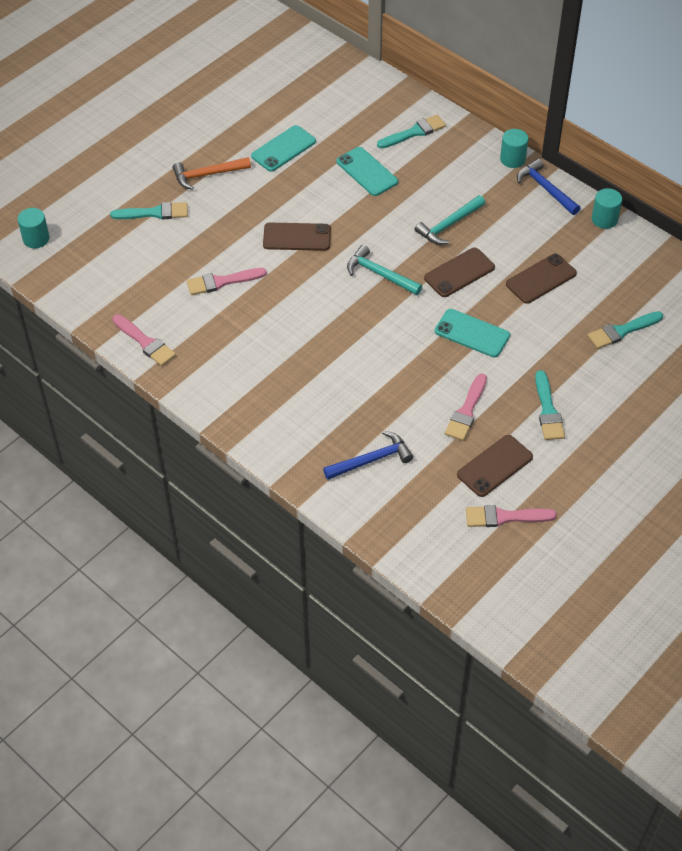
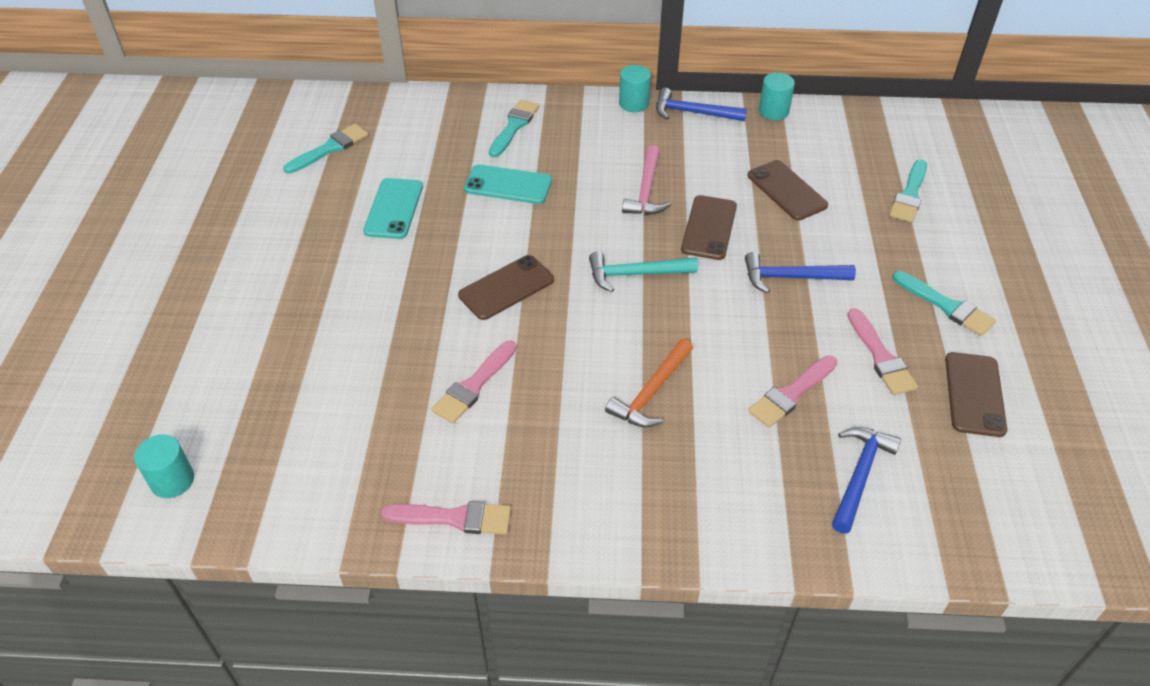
camera: 40 degrees left, 5 degrees down
(154, 213) = (308, 356): turquoise brush -> turquoise brush (330, 148)
(207, 175) = (332, 280): orange hammer -> orange hammer (651, 392)
(448, 225) = (646, 190): turquoise hammer -> pink hammer
(472, 333) = (790, 277): turquoise phone -> blue hammer
(504, 517) = (1050, 441): pink brush -> pink brush (791, 394)
(541, 279) = (786, 190): brown phone -> brown phone turned 45 degrees counterclockwise

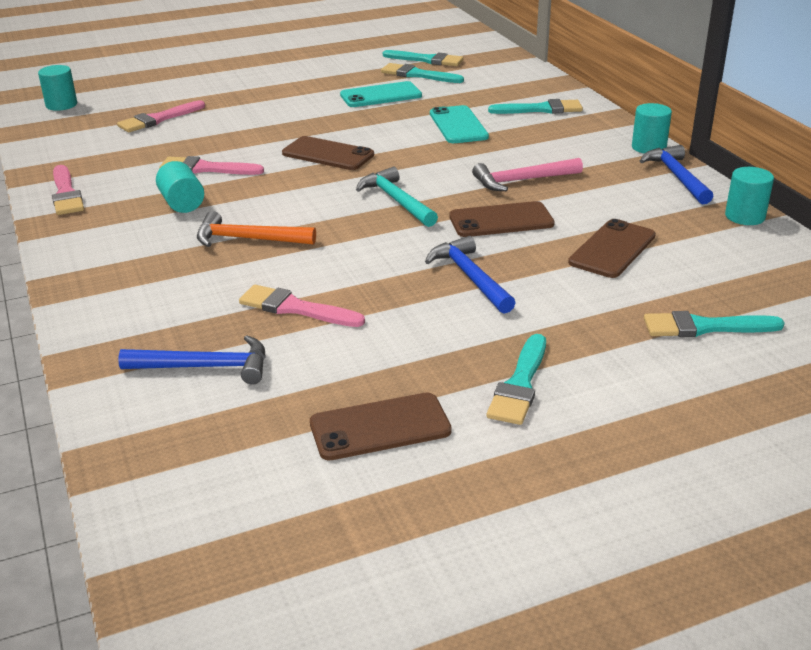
camera: 65 degrees right, 15 degrees down
(364, 167) = (417, 75): none -> turquoise brush
(544, 423) = (182, 203): none -> turquoise cylinder
(881, 356) = (392, 352): pink brush -> pink brush (158, 119)

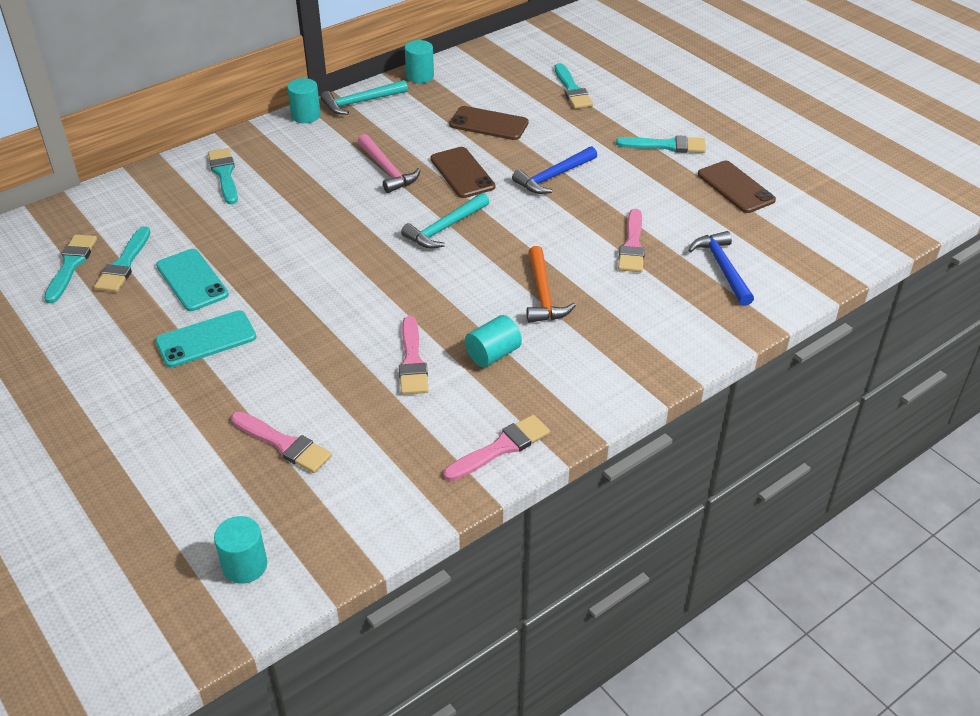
camera: 105 degrees left, 10 degrees up
(328, 154) = (358, 286): brown phone -> none
(458, 125) = (271, 217): turquoise phone -> turquoise phone (206, 339)
(677, 176) = (360, 102): blue hammer -> turquoise hammer

